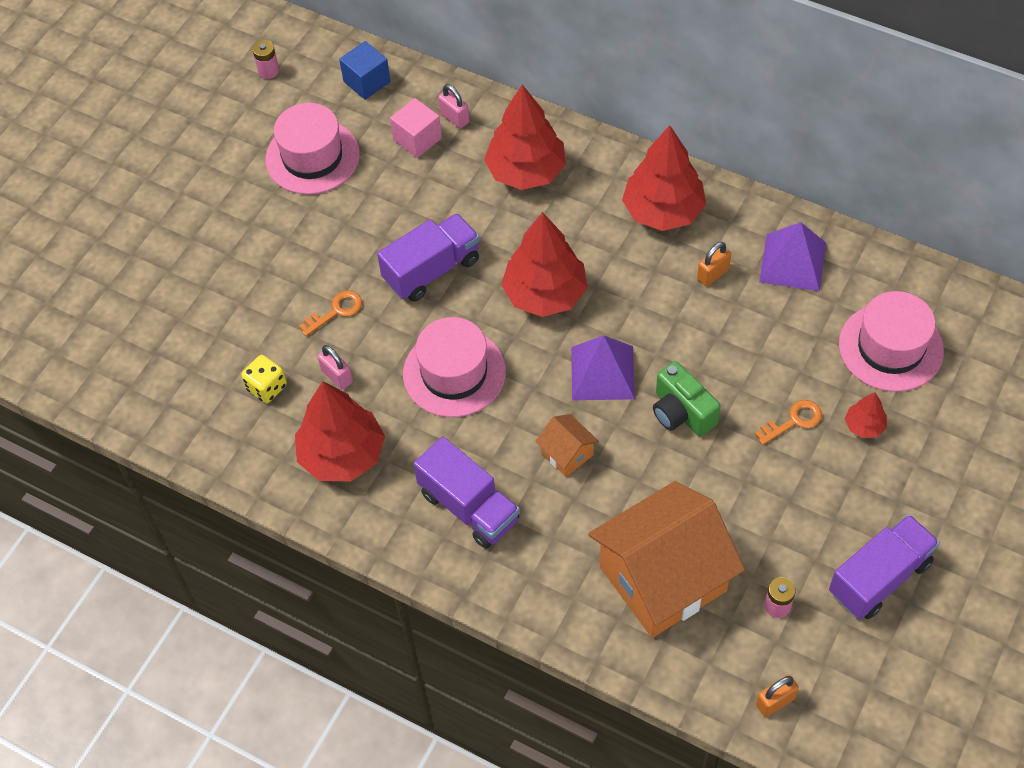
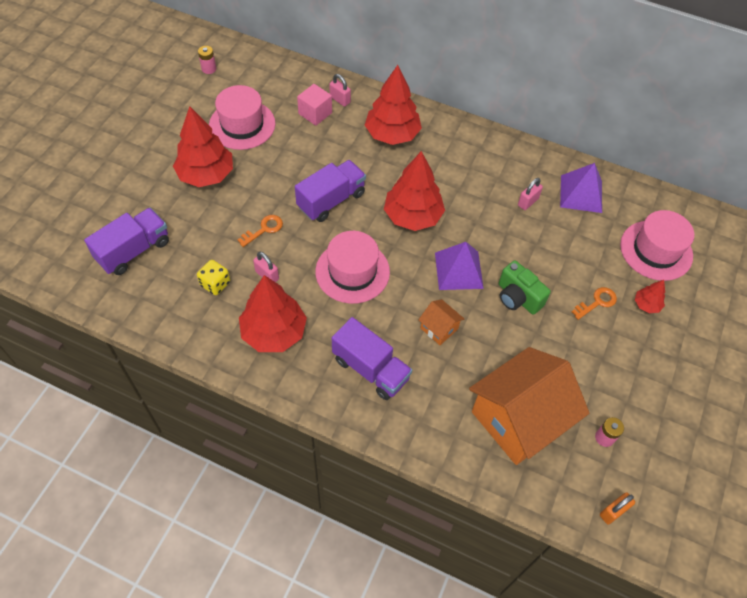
camera: 10 degrees left, 0 degrees up
(367, 81) = (278, 76): blue cube -> none
(663, 211) = (488, 160): red tree -> red tree (206, 175)
(713, 274) = (528, 202): orange padlock -> pink padlock
(879, 577) = (674, 414): purple truck -> purple truck (133, 251)

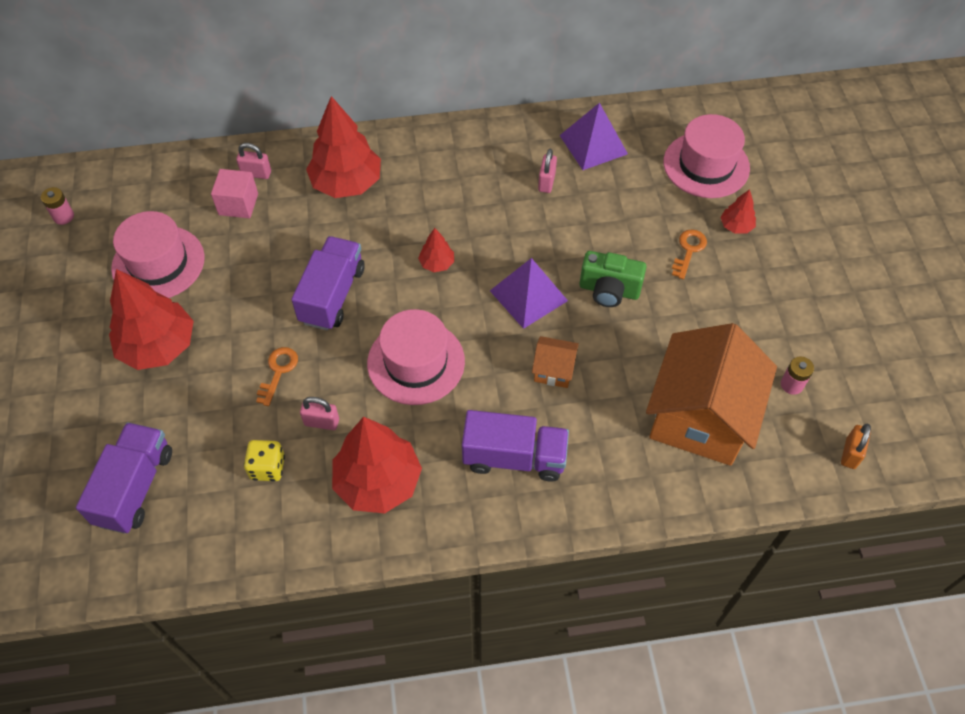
camera: 30 degrees left, 0 degrees up
(412, 216) = (437, 263): red tree -> red tree, size x0.46

